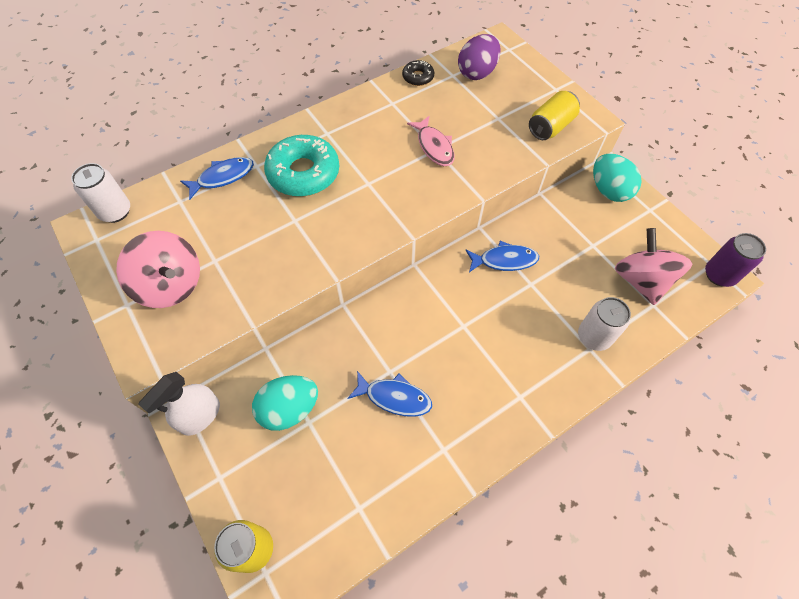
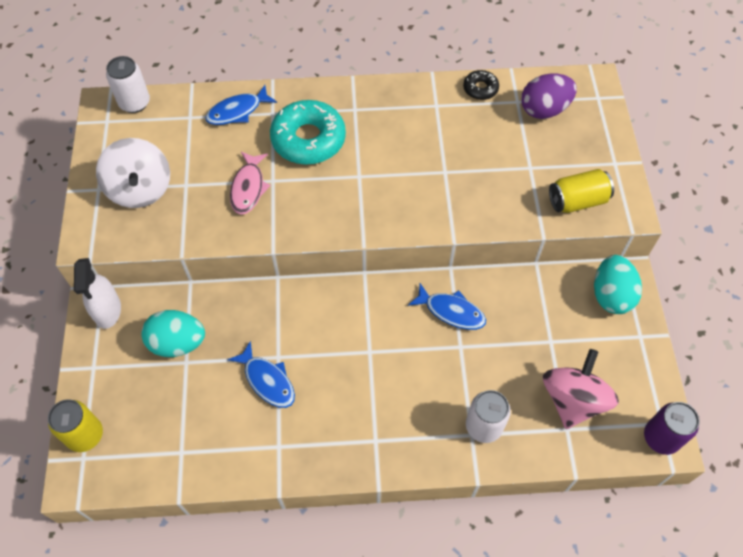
camera: 30 degrees right, 0 degrees up
(171, 285) = (140, 189): pink spinning top -> white spinning top
(200, 416) = (107, 310): white spray bottle -> white spray bottle turned 75 degrees counterclockwise
(223, 177) = (237, 111): blue fish -> blue fish turned 150 degrees clockwise
(434, 147) = (445, 168): pink fish -> pink fish (248, 188)

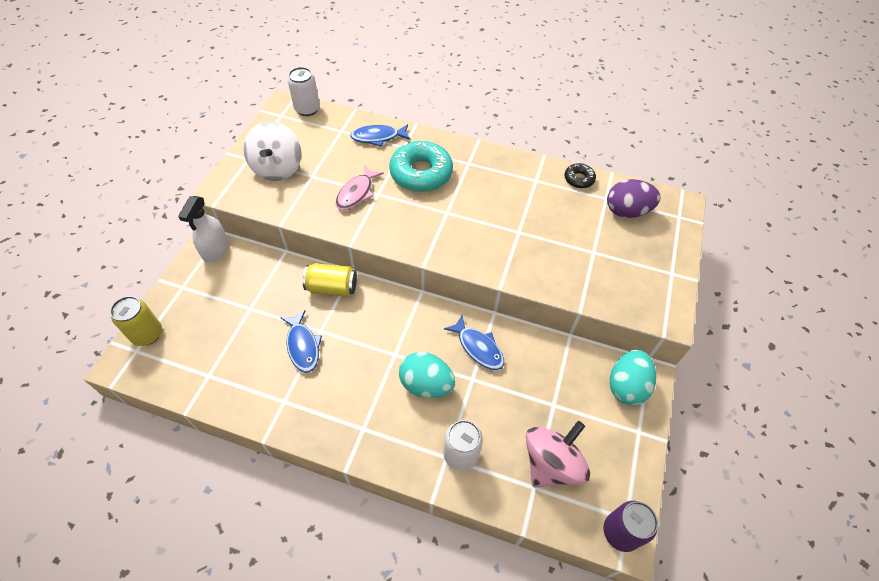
camera: 20 degrees right, 5 degrees down
(177, 343) = (251, 292): turquoise egg -> turquoise egg (426, 384)
(577, 201) = (624, 292): yellow can -> yellow can (332, 288)

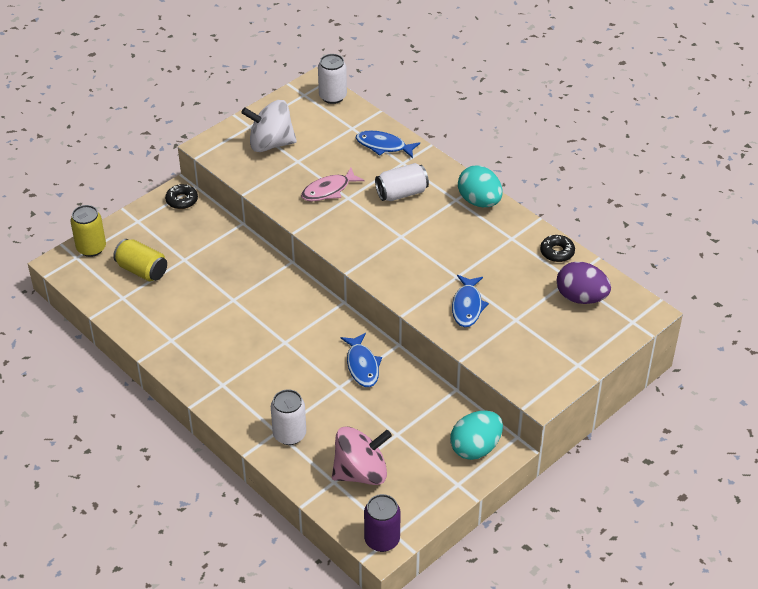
camera: 30 degrees right, 10 degrees down
(215, 250) = (182, 200): white spray bottle -> black donut
(277, 168) = (270, 144): white spinning top -> white spinning top turned 60 degrees clockwise
(303, 346) = (211, 305): blue fish -> blue fish (467, 306)
(332, 288) = (264, 269): yellow can -> yellow can (142, 270)
(421, 173) = (401, 193): turquoise donut -> white can
(426, 384) = (296, 374): turquoise egg -> turquoise egg (479, 201)

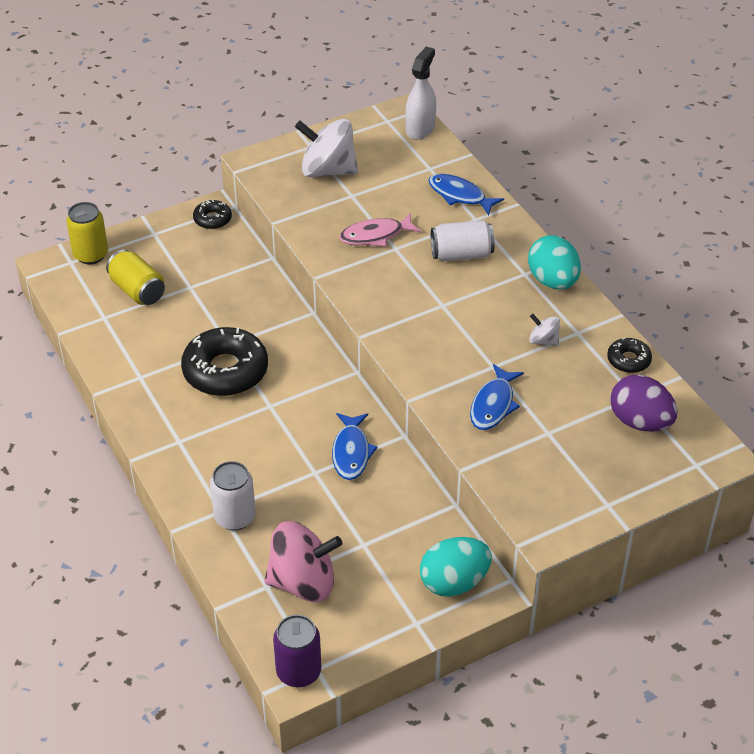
camera: 15 degrees right, 0 degrees up
(239, 321) = (225, 371): none -> black donut
(332, 96) = (420, 128): white can -> white spray bottle
(488, 249) = (543, 340): none -> white spinning top

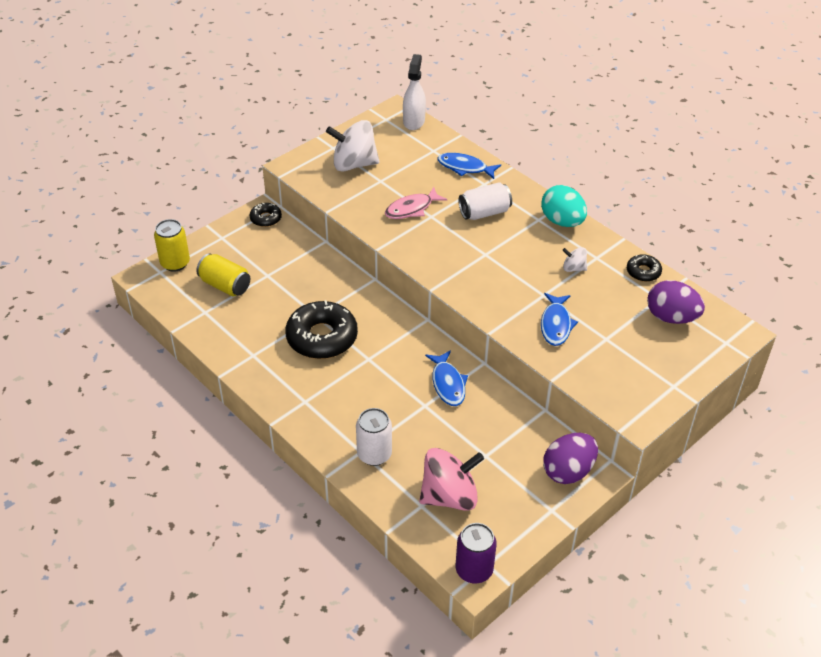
camera: 15 degrees left, 0 degrees up
(454, 582) = (568, 471): turquoise egg -> purple egg

